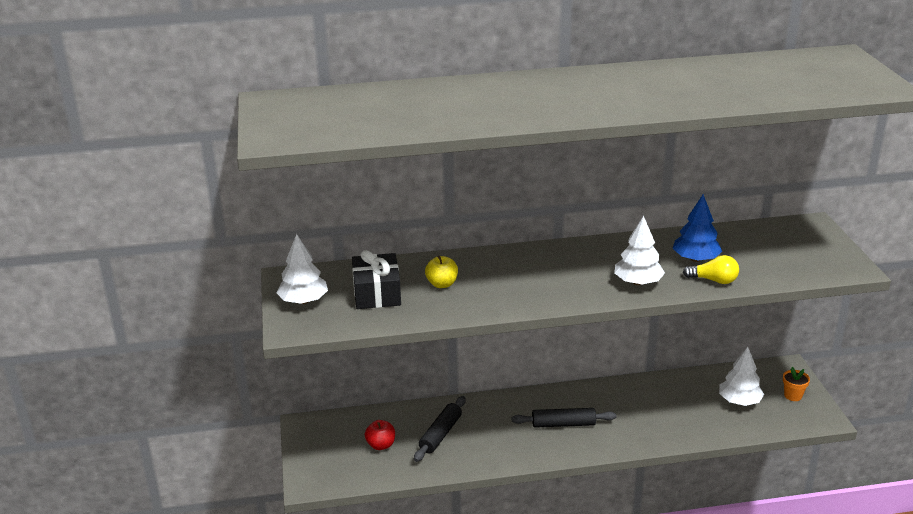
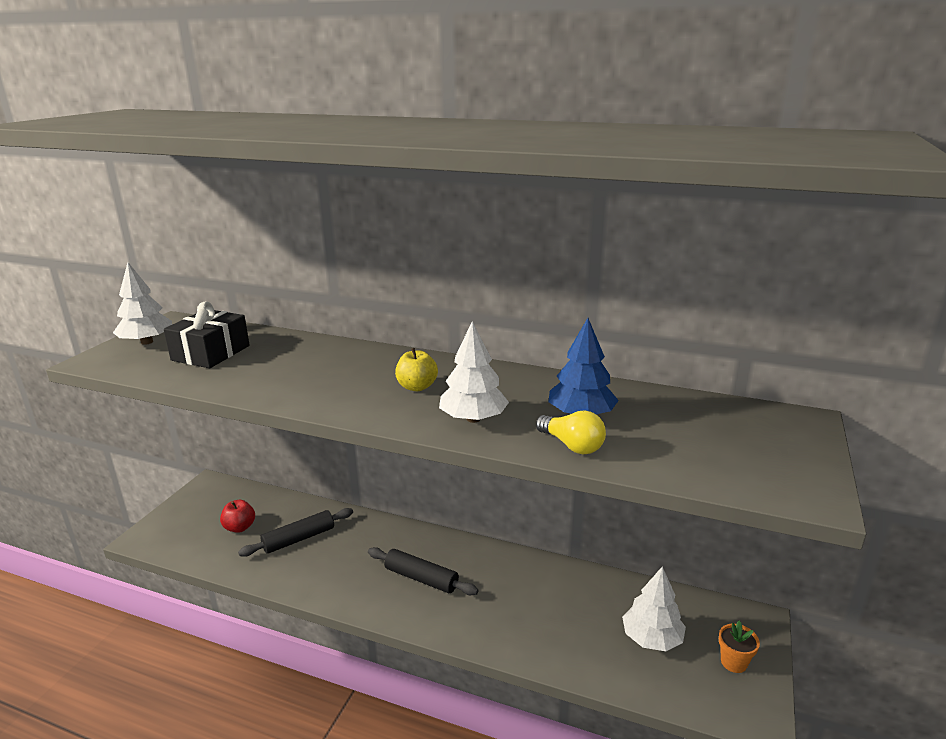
camera: 30 degrees right, 5 degrees down
(442, 284) = (276, 361): yellow apple -> yellow apple (417, 387)

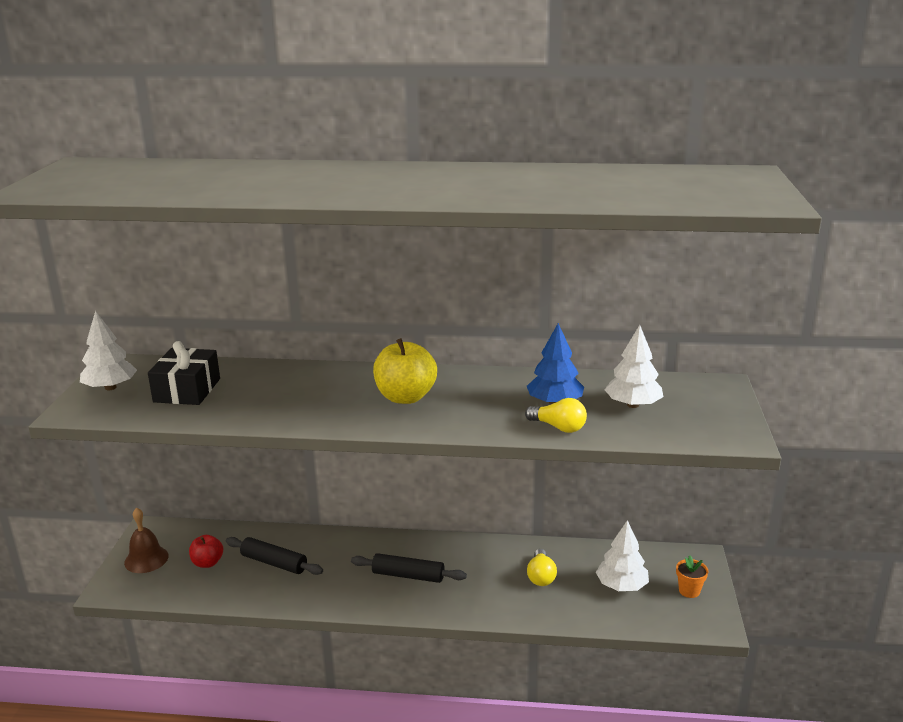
camera: 15 degrees left, 0 degrees up
(189, 513) = (146, 559): none -> brown bell
(299, 539) = (274, 563): black rolling pin -> black rolling pin turned 75 degrees clockwise
(417, 387) = (405, 397): yellow apple -> yellow apple, size x1.70
(473, 419) = (469, 417): white tree -> white tree (633, 405)
(562, 607) = (541, 576): none -> yellow light bulb

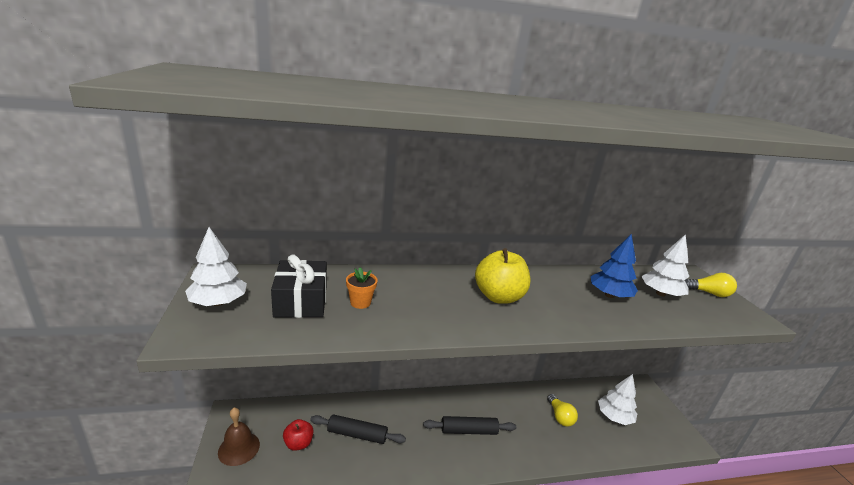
camera: 20 degrees left, 0 degrees up
(558, 427) = (635, 318): yellow light bulb -> yellow light bulb (709, 293)
(689, 591) = (655, 414): orange flower pot -> orange flower pot (360, 302)

